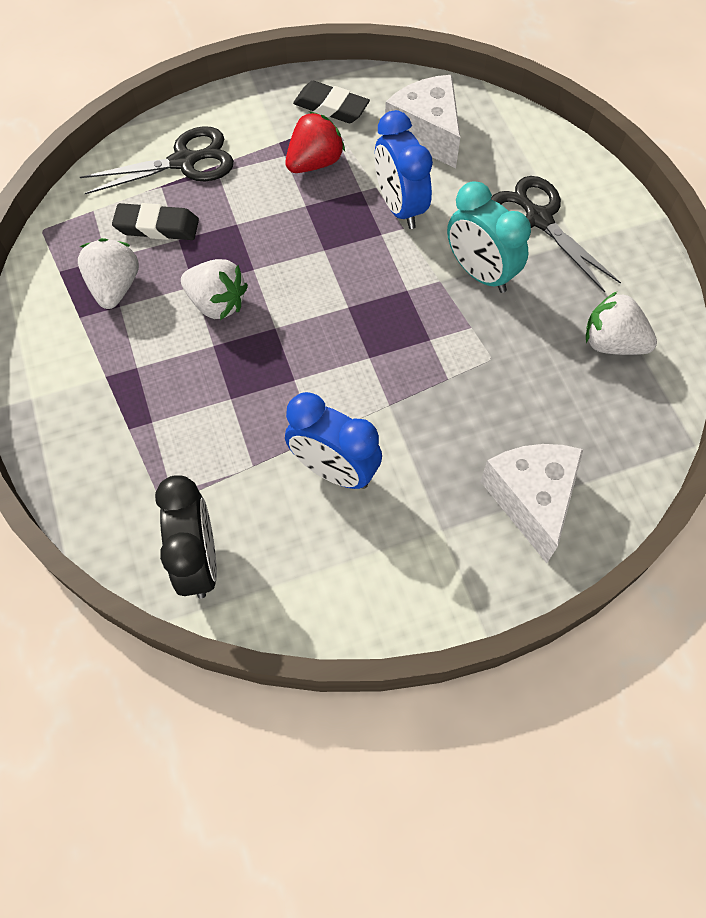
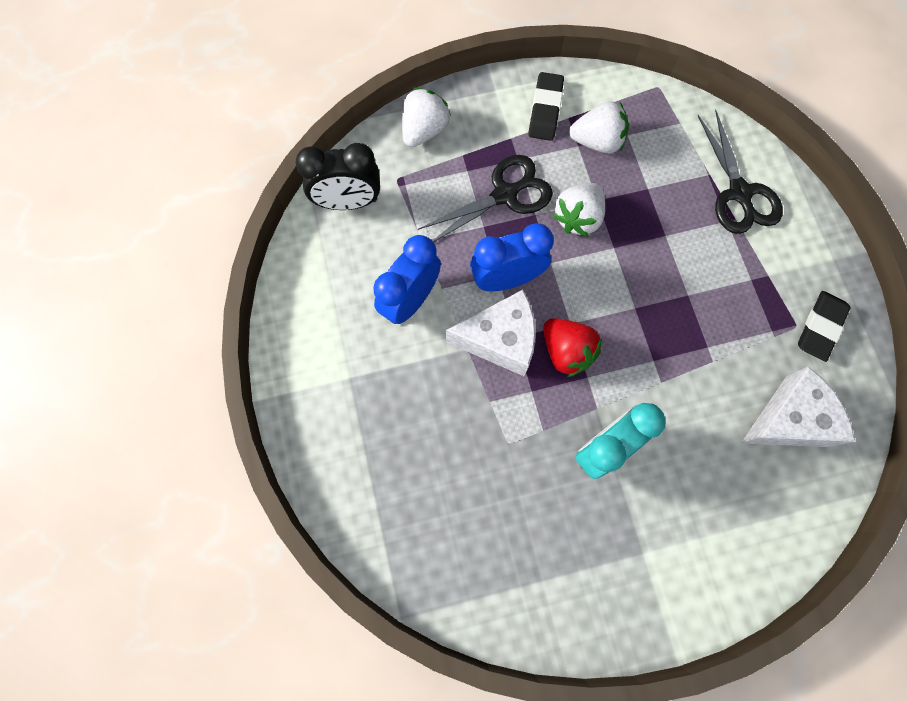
camera: 95 degrees right, 10 degrees up
(157, 226) = (662, 172): black eraser -> black eraser (545, 110)
(314, 163) = (742, 306): red strawberry -> red strawberry (566, 351)
(400, 207) = (687, 381): blue clock -> blue clock (506, 279)
(531, 500) = (365, 455): white cheese -> white cheese (500, 340)
(538, 219) = (673, 519): black scissors -> black scissors (504, 195)
(612, 343) = (518, 563): white strawberry -> white strawberry (424, 130)

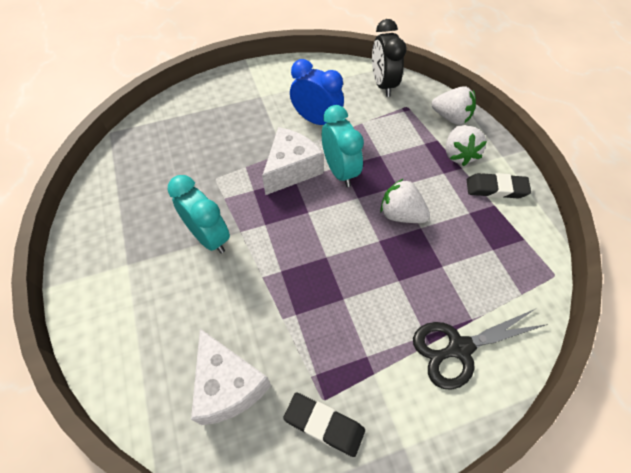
camera: 85 degrees right, 15 degrees down
(500, 340) = (291, 169): white cheese -> white cheese turned 135 degrees counterclockwise
(504, 195) = (410, 166): black scissors -> none
(506, 279) = (340, 171): blue clock -> turquoise clock
(566, 351) = (285, 210): red strawberry -> none
(597, 142) = (477, 226): white strawberry -> white strawberry (458, 154)

